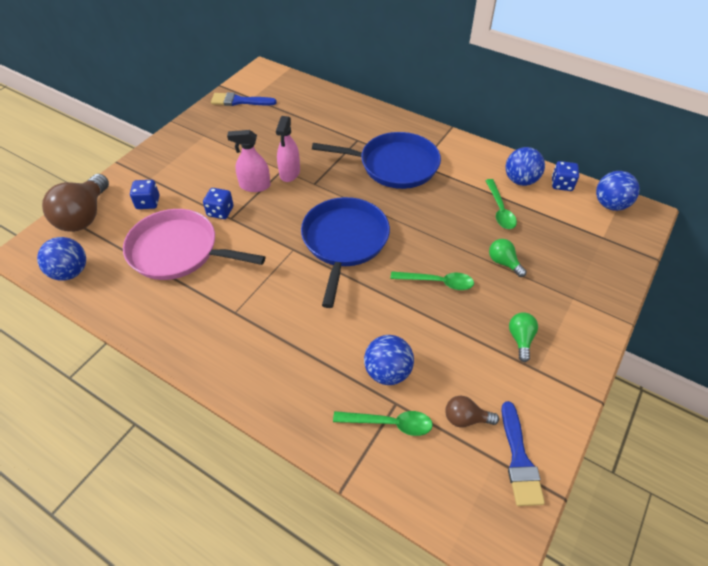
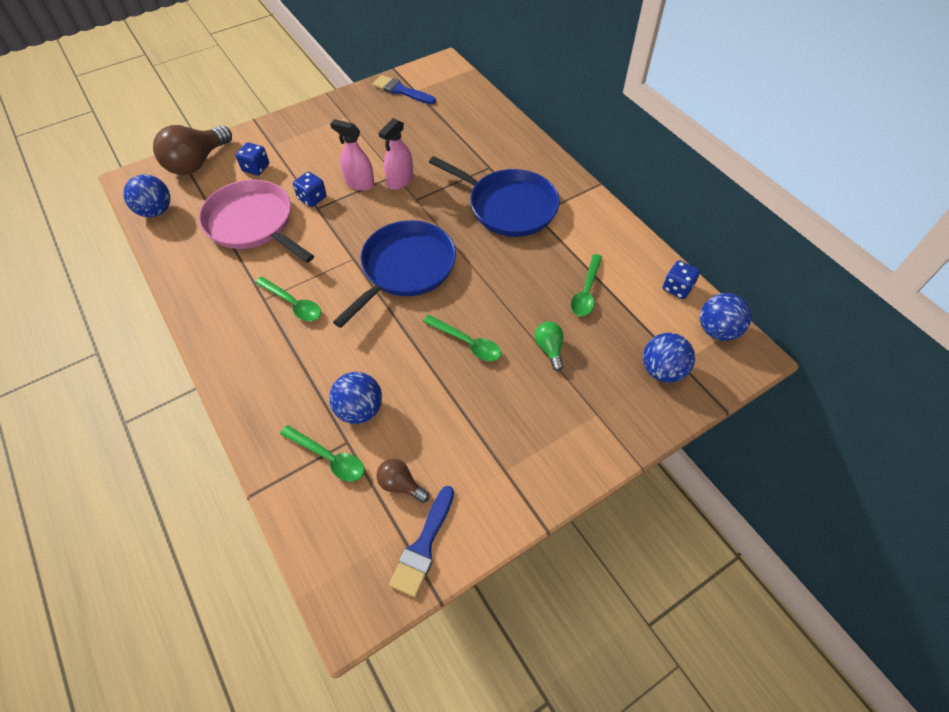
camera: 25 degrees right, 5 degrees up
(265, 306) = (293, 304): none -> green spoon
(520, 180) = (632, 268): blue ball -> blue ball (662, 370)
(520, 339) = (509, 433): green light bulb -> none

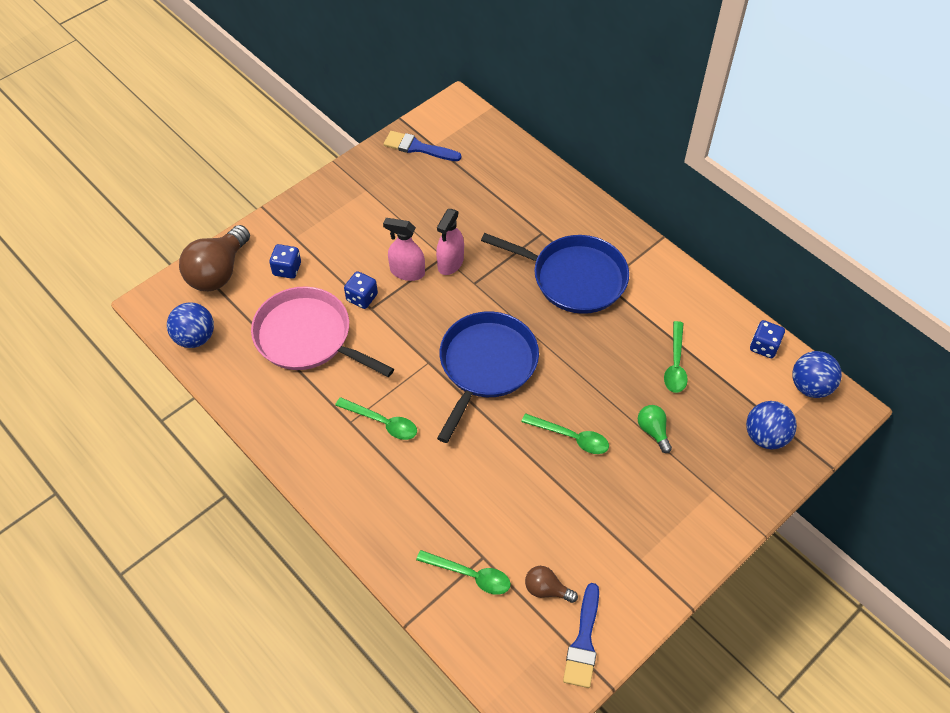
camera: 10 degrees left, 0 degrees up
(359, 410) = (485, 523): blue ball -> none

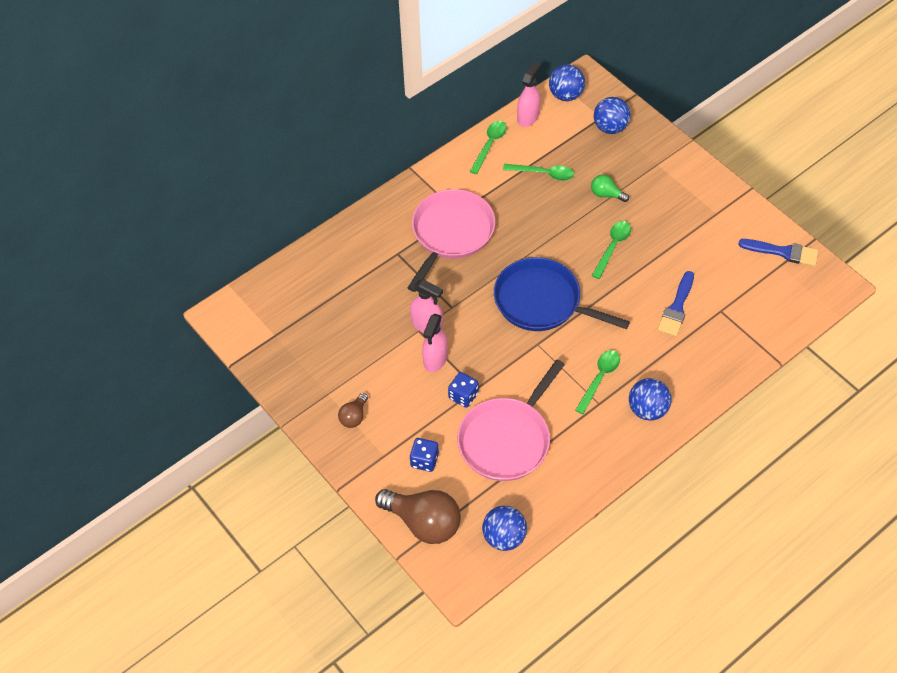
camera: 85 degrees left, 0 degrees up
(340, 471) = (647, 409): none -> blue ball
(418, 147) = (276, 349): blue brush -> blue brush (676, 308)
(470, 575) = (736, 319): green spoon -> green spoon (489, 145)
(546, 589) = (744, 272): brown light bulb -> brown light bulb (354, 416)
(574, 278) = (451, 233): blue pan -> pink pan
(653, 431) = (606, 194): green light bulb -> green light bulb turned 45 degrees clockwise
(764, 346) = (528, 117): blue dice -> pink spray bottle

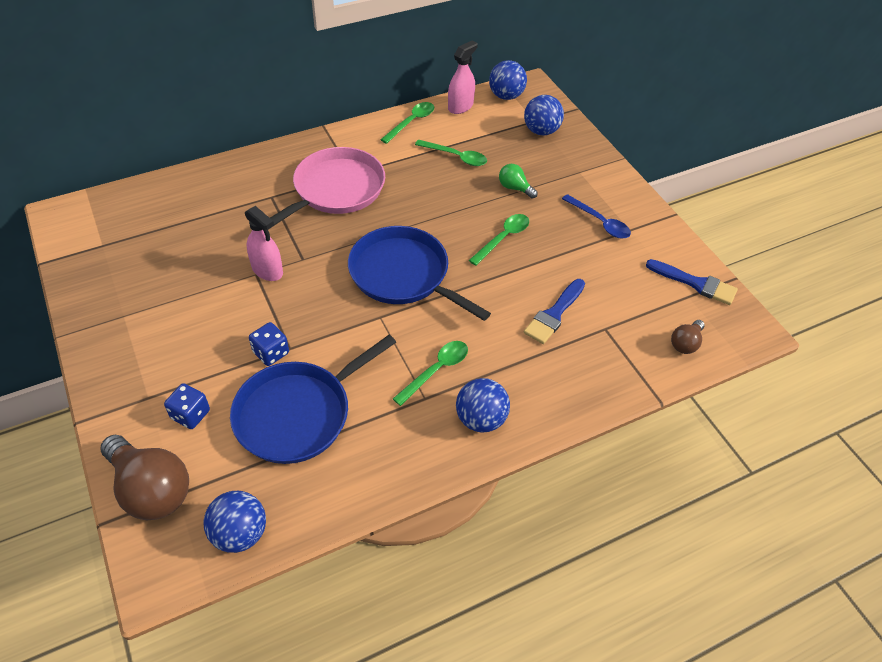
camera: 10 degrees right, 5 degrees down
(354, 416) = (138, 346): brown light bulb -> brown light bulb (685, 343)
(435, 359) = (259, 307): pink spray bottle -> none
(507, 439) = (298, 414): pink pan -> blue pan
(689, 212) = (599, 222): none -> blue spoon

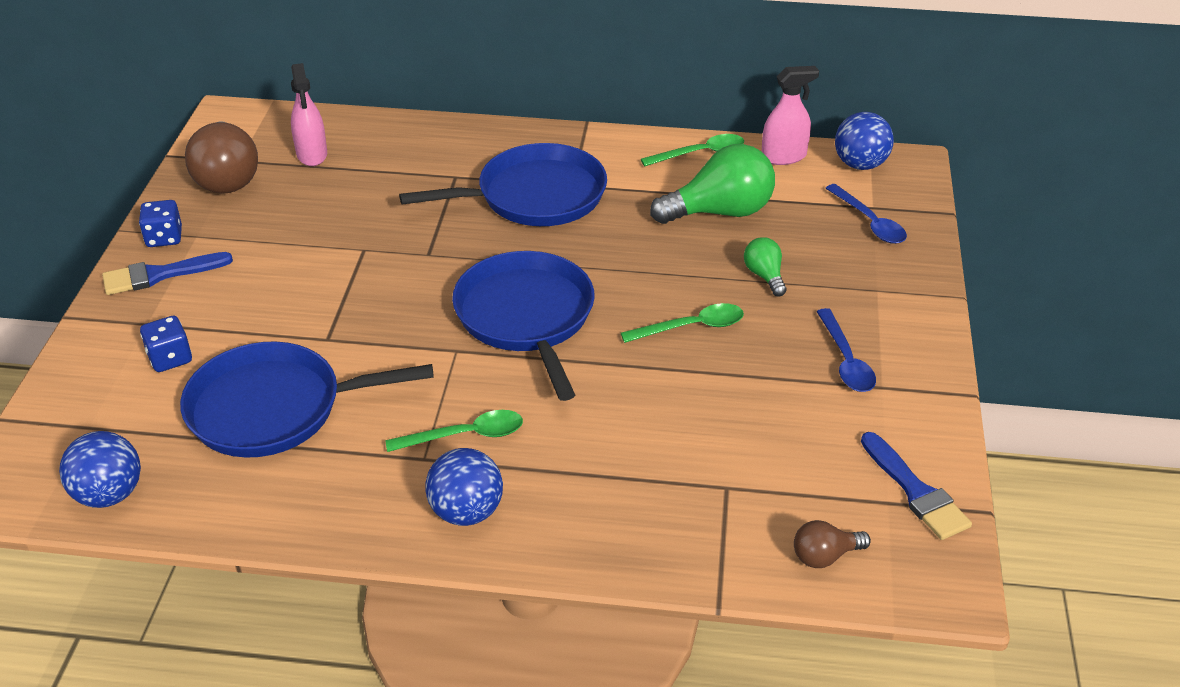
camera: 35 degrees right, 10 degrees down
(151, 489) = (70, 410): brown light bulb -> brown light bulb (227, 178)
(267, 270) = (379, 250): pink spray bottle -> pink spray bottle (312, 154)
(271, 353) = (304, 335): blue dice -> blue dice (164, 238)
(336, 190) = (535, 196): pink pan -> blue pan
(456, 157) = (720, 212): green spoon -> green light bulb
(541, 131) = (869, 222): blue ball -> blue spoon
(554, 314) = (673, 440): blue brush -> blue brush (159, 275)

